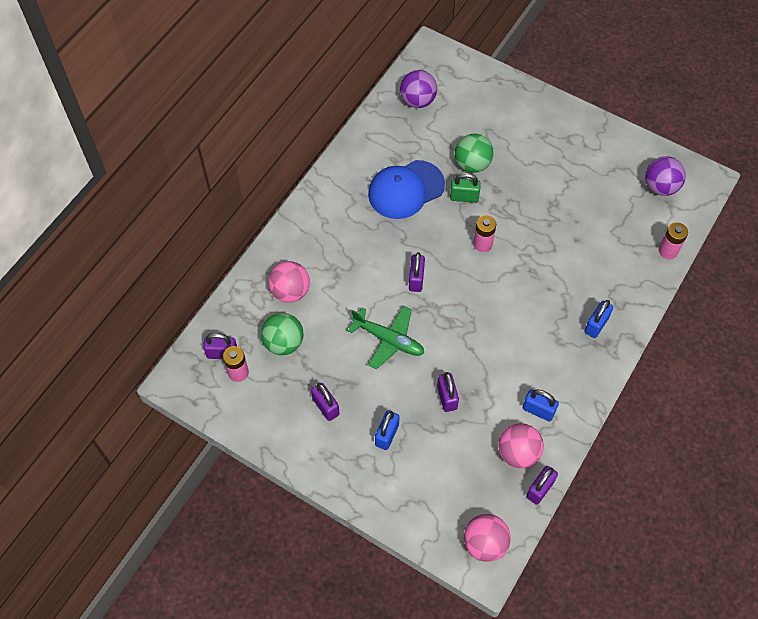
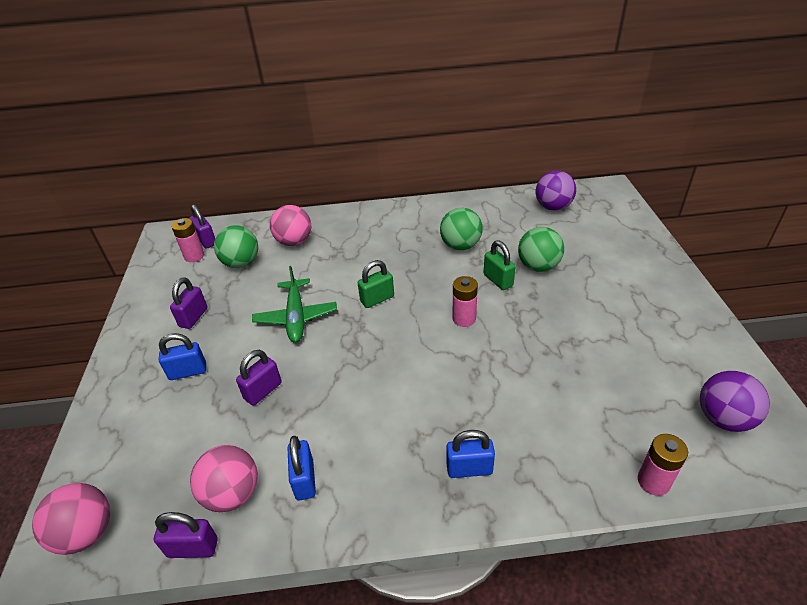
camera: 55 degrees right, 20 degrees down
(406, 189) = (460, 246): blue cap -> green ball
(416, 279) = (377, 299): purple padlock -> green padlock

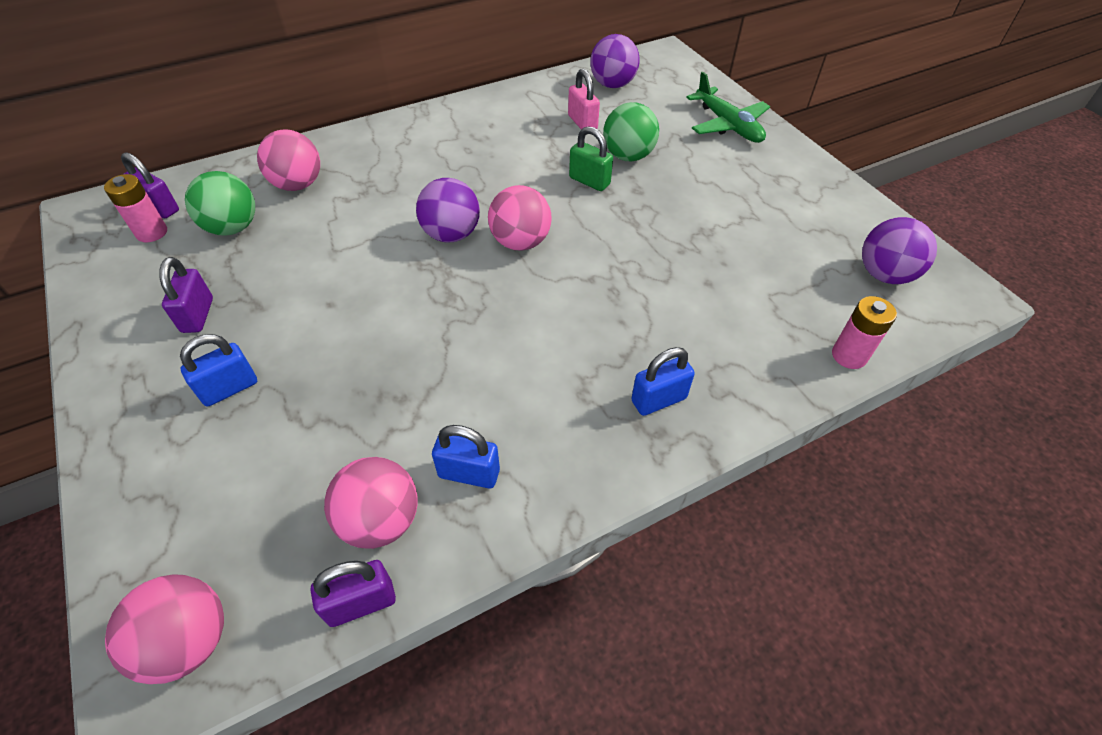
camera: 25 degrees left, 10 degrees up
(263, 391) = (355, 384): purple padlock -> none
(296, 317) = (352, 280): green plane -> green plane (728, 125)
(305, 480) = (469, 473): blue padlock -> blue padlock turned 45 degrees counterclockwise
(377, 299) = (451, 234): green padlock -> purple ball
(423, 316) = (520, 242): none -> pink ball
(460, 246) = (525, 149): green ball -> none
(464, 319) = (571, 234): pink battery -> none
(514, 233) = (582, 123): none -> pink padlock

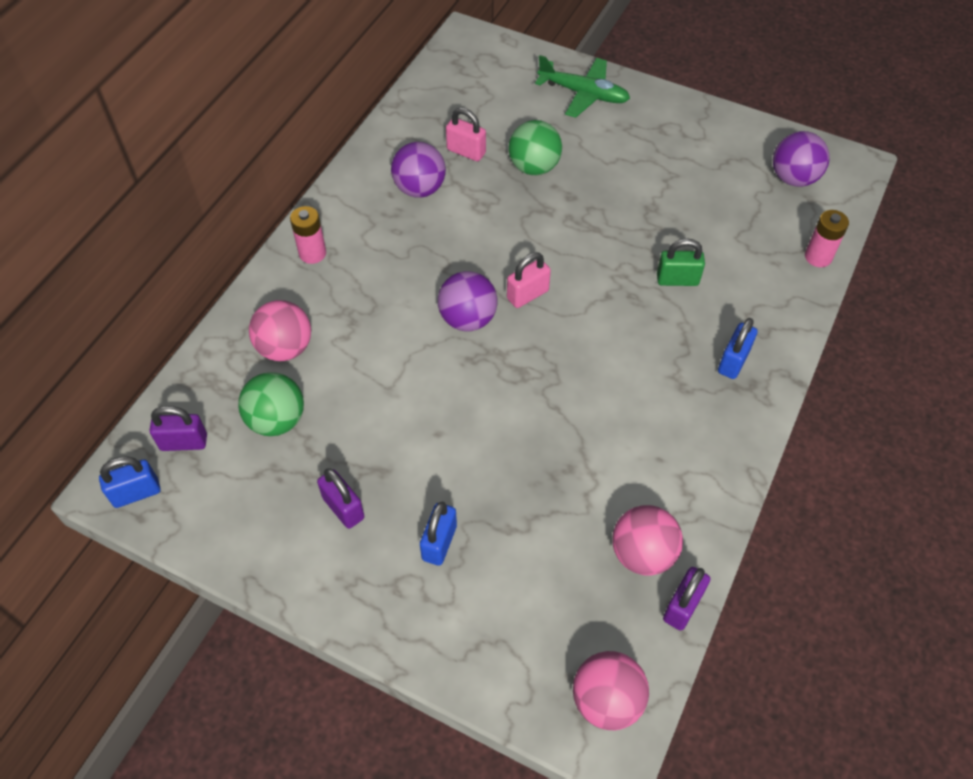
camera: 35 degrees left, 5 degrees up
(152, 232) = (208, 468): pink battery -> pink battery (312, 253)
(469, 473) = (665, 487): blue padlock -> blue padlock (136, 493)
(520, 242) = (527, 295): pink ball -> pink padlock
(589, 181) = (526, 208): green padlock -> green padlock (677, 279)
(612, 85) = (453, 96): purple ball -> purple ball (419, 189)

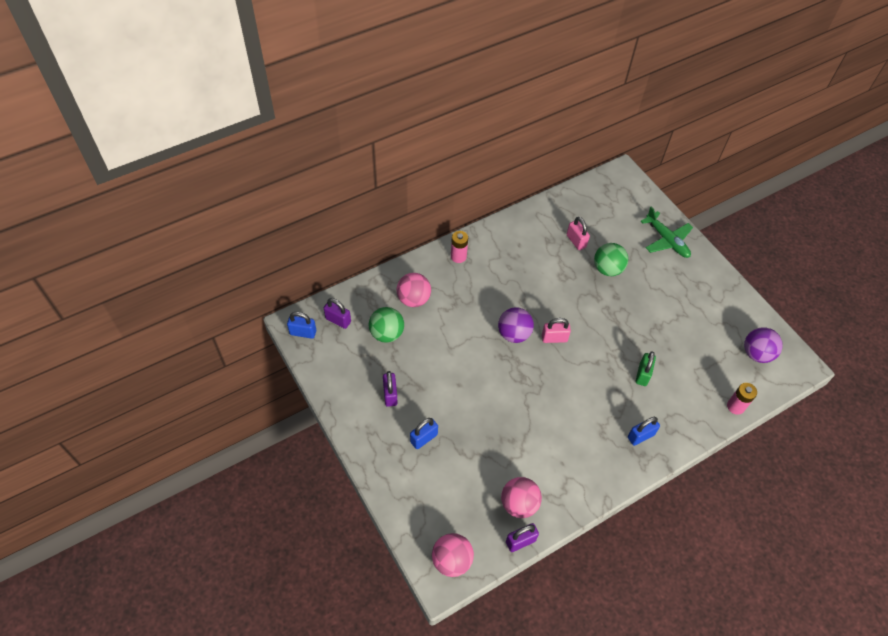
camera: 30 degrees right, 0 degrees up
(419, 189) = (536, 249): purple ball -> none
(677, 279) = (642, 375): green padlock -> green padlock turned 75 degrees clockwise

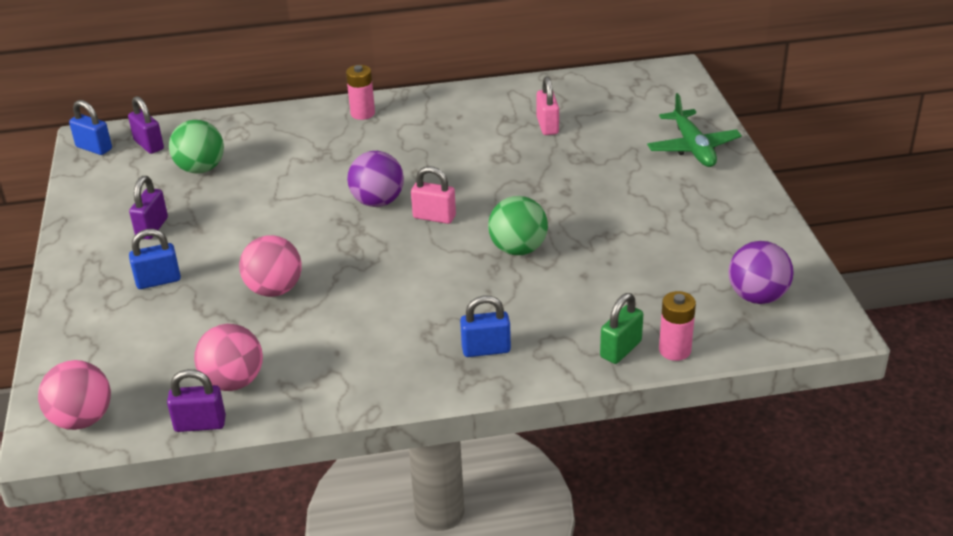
camera: 25 degrees right, 20 degrees down
(413, 299) = (266, 143): pink ball -> pink ball (274, 290)
(607, 269) = (574, 161): green ball -> green ball (518, 249)
(642, 375) = (543, 282): green padlock -> green padlock (620, 349)

